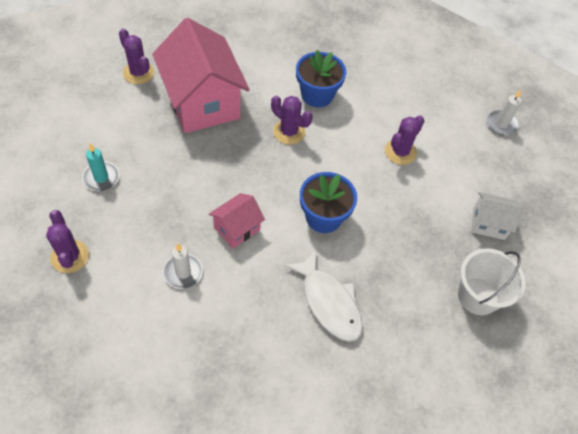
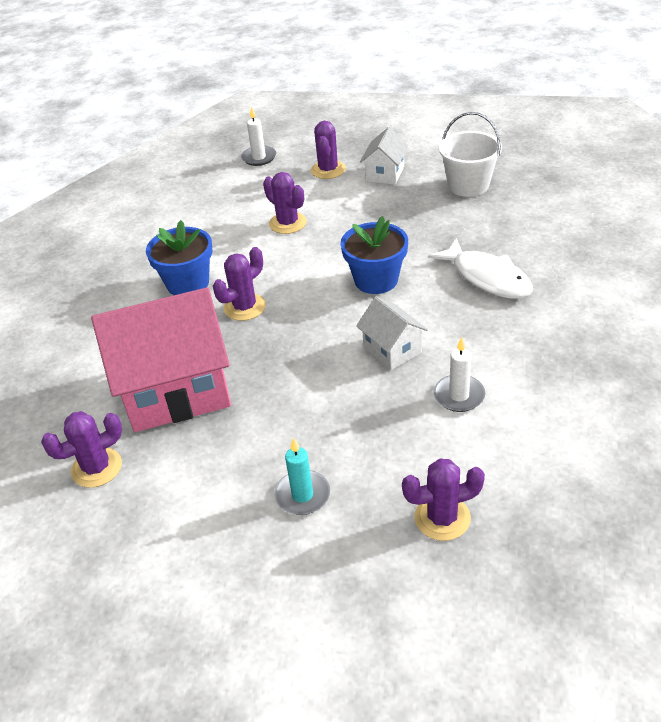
camera: 75 degrees left, 15 degrees down
(237, 228) = (392, 350): pink house -> white house
(328, 302) = (487, 278): white fish -> white fish turned 75 degrees clockwise
(488, 177) = (328, 170): none -> purple cactus

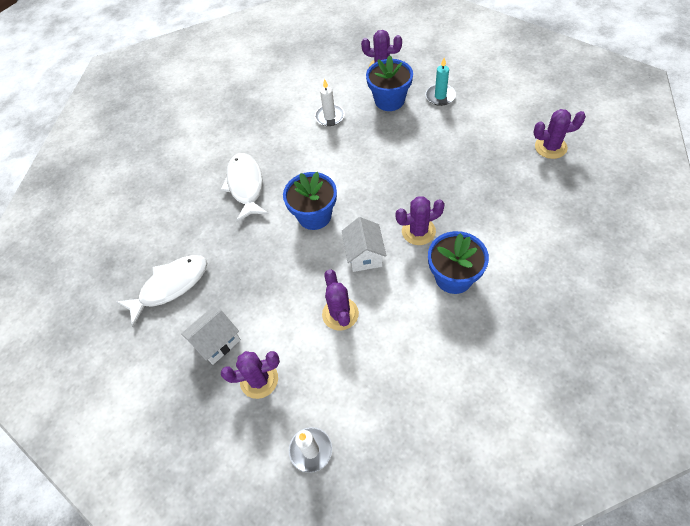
camera: 150 degrees left, 15 degrees up
(176, 390) = (490, 180): pink house -> none
(328, 170) = (259, 380): purple cactus -> purple cactus turned 45 degrees clockwise
(384, 456) = (389, 100): none -> blue flower pot
(392, 350) = (343, 157): white house -> white house (364, 255)
(468, 185) = (170, 286): white bucket -> white fish

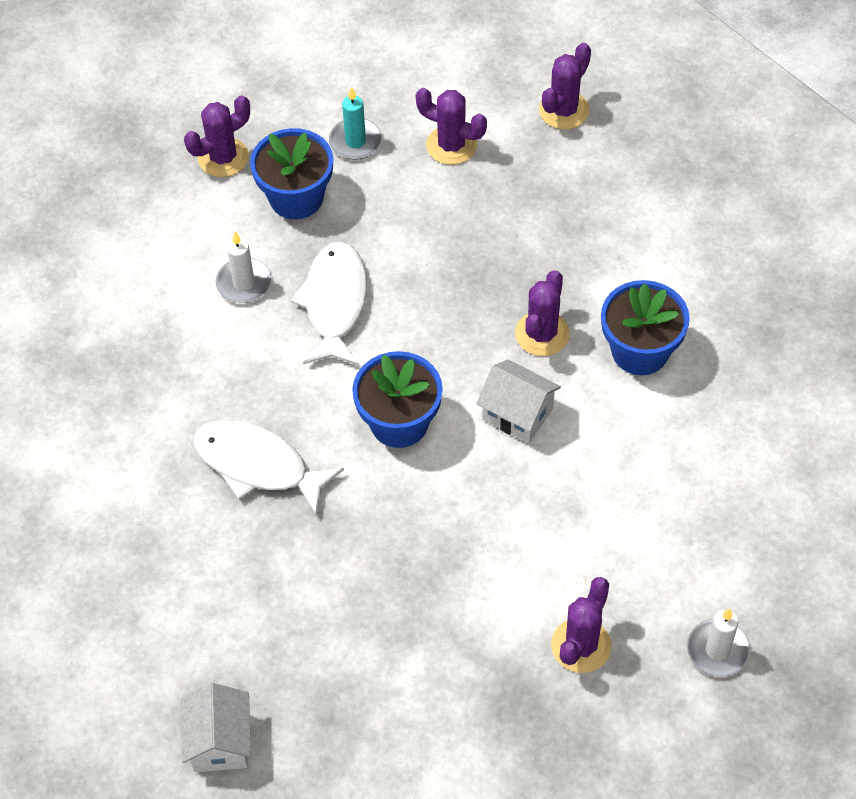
camera: 55 degrees left, 0 degrees up
(170, 286) = (338, 662): white fish -> white fish (335, 303)
(217, 342) = (482, 659): white house -> white house (220, 741)
(340, 314) = (575, 499): purple cactus -> purple cactus (451, 145)

